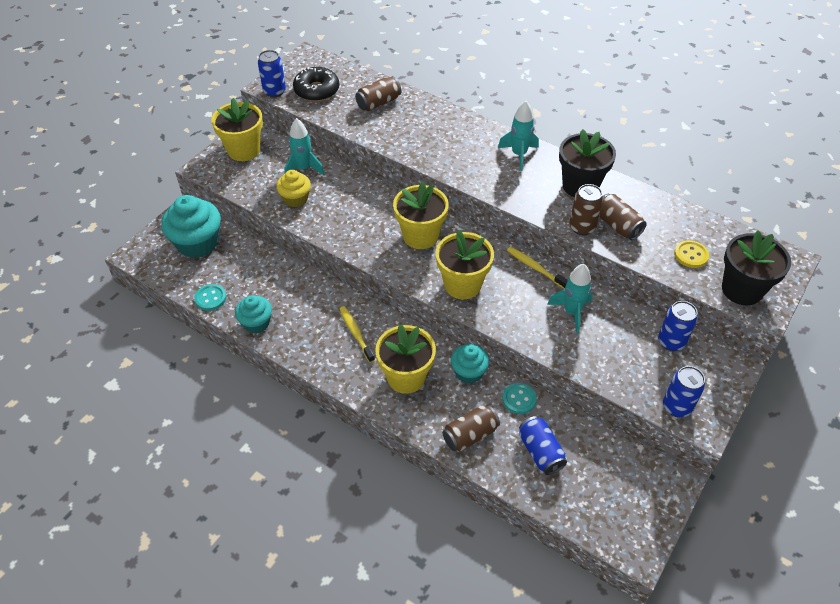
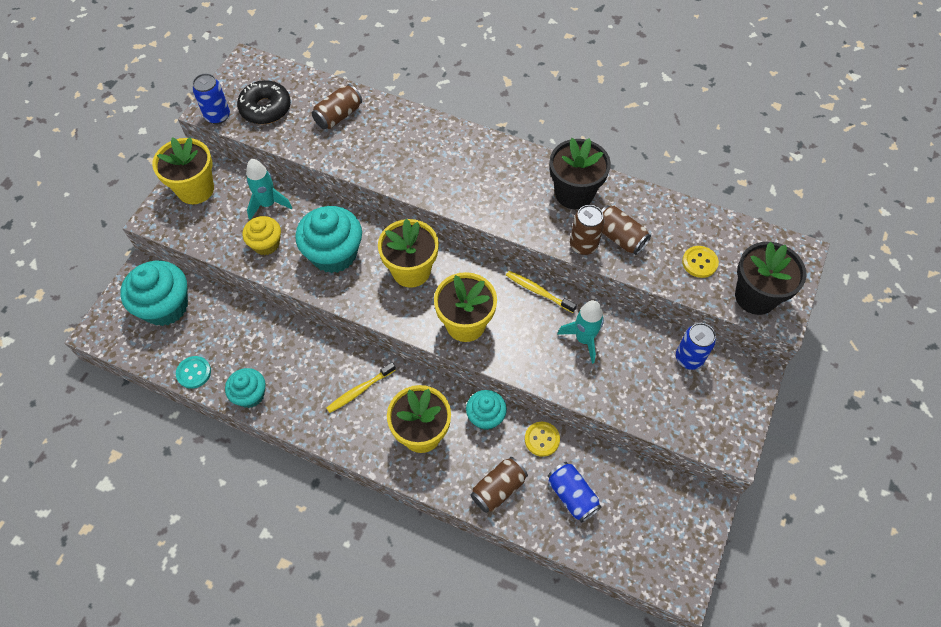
camera: 10 degrees left, 10 degrees up
(354, 214) = (334, 254): none -> turquoise cupcake
(356, 333) = (360, 390): yellow toothbrush -> yellow toothbrush turned 90 degrees counterclockwise
(519, 155) = (503, 163): turquoise rocket -> none
(519, 399) = (542, 439): turquoise button -> yellow button
(676, 407) = (703, 432): blue can -> none

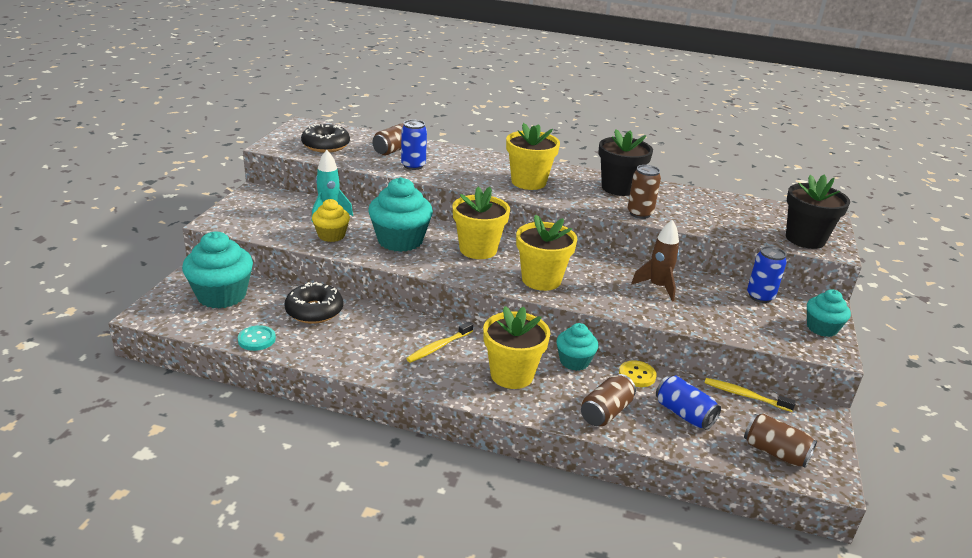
camera: 10 degrees left, 30 degrees down
(195, 189) = (256, 205): yellow flower pot -> yellow flower pot (528, 182)
(217, 116) = (281, 149): blue can -> blue can (413, 166)
(250, 333) = (314, 311): none -> black donut
(250, 395) = (321, 353): turquoise cupcake -> turquoise cupcake (821, 328)
(538, 291) = (603, 260): yellow toothbrush -> yellow toothbrush (745, 395)
(584, 339) = (657, 287): turquoise rocket -> brown rocket
(619, 237) = (670, 209): brown can -> brown can (775, 452)
(699, 262) = (746, 222): yellow button -> none

